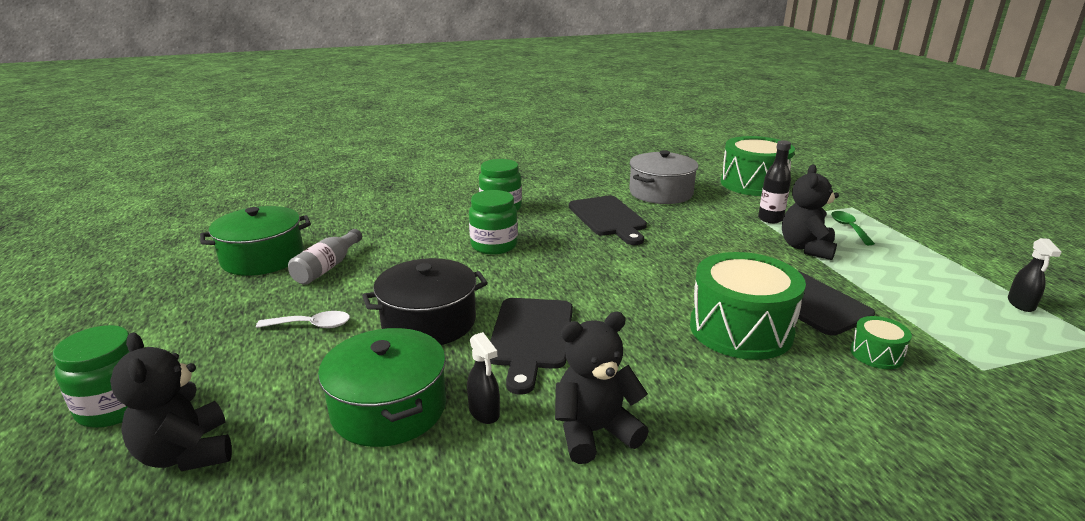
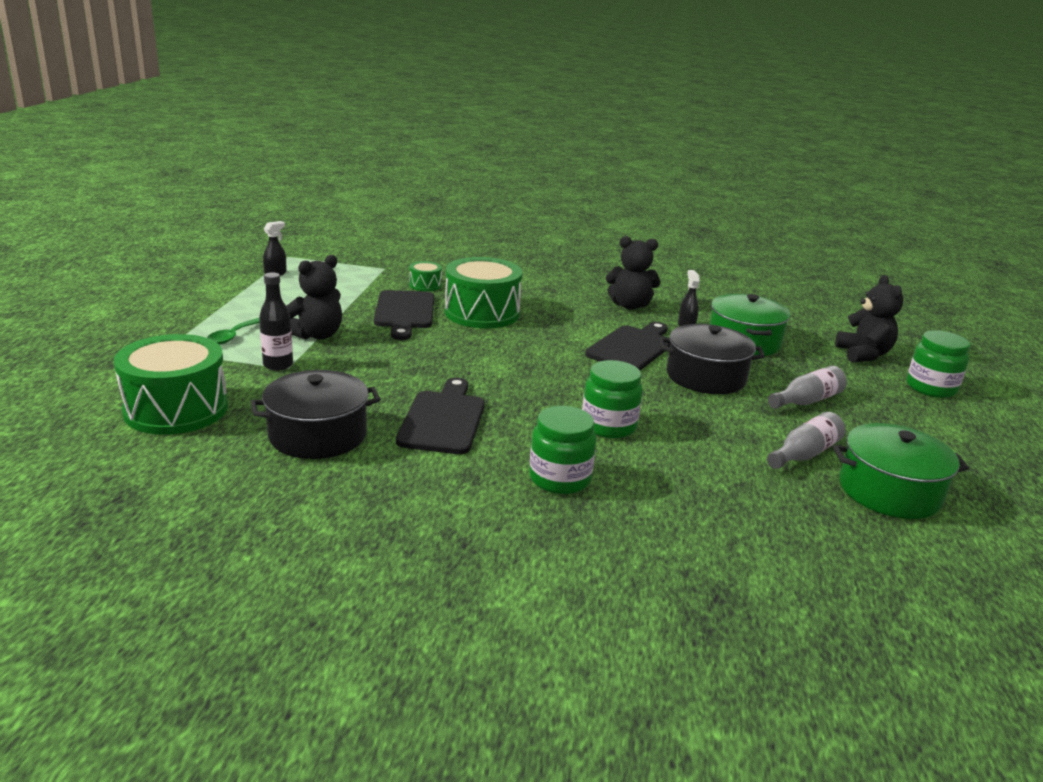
camera: 155 degrees left, 0 degrees up
(312, 325) = (806, 401): white spoon -> grey bottle
(661, 193) = (318, 435): grey pot -> black pot

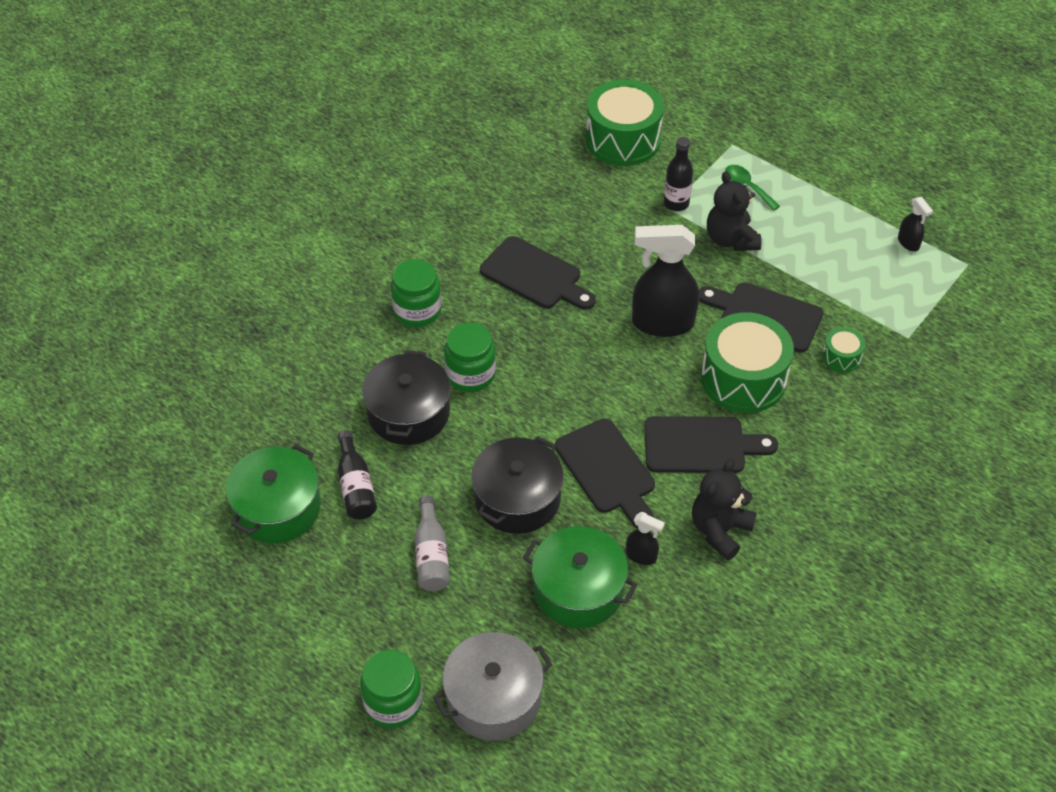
camera: 120 degrees right, 25 degrees up
(318, 435) = (548, 202): black pot -> black pot (408, 413)
(451, 349) = (662, 323): none -> black spray bottle
(565, 319) = (700, 445): none -> black cutting board
(804, 454) = (356, 486): grey bottle -> black bottle
(863, 354) = (493, 698): black teddy bear -> grey pot

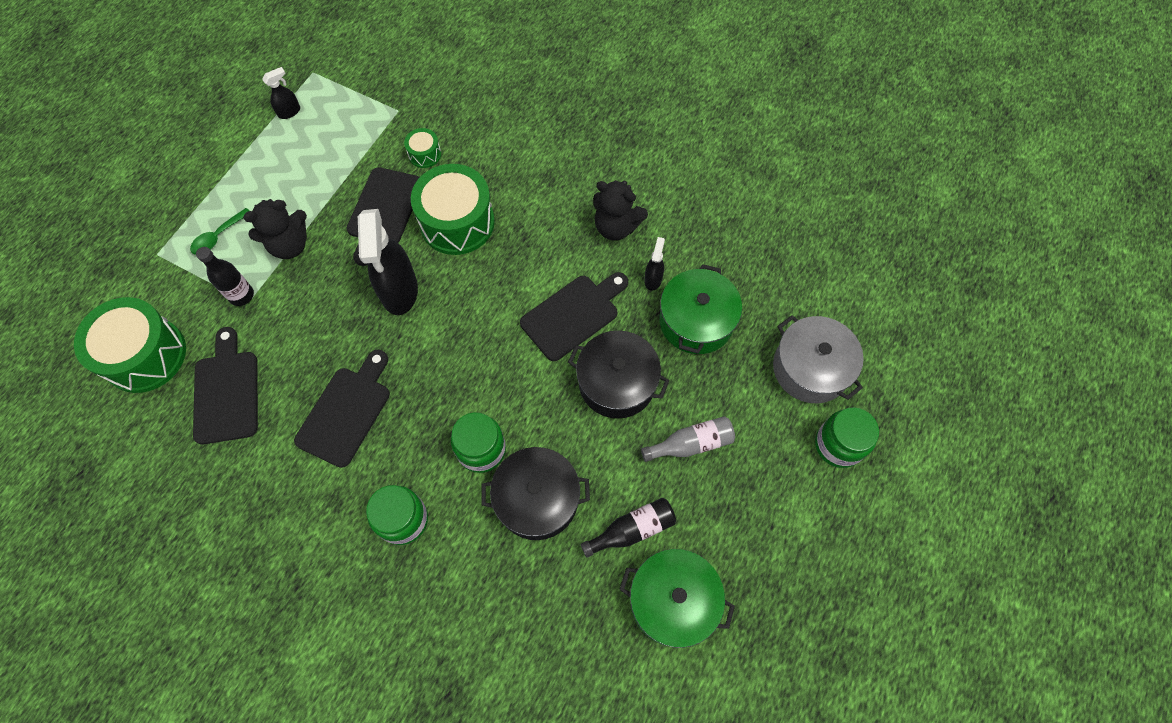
camera: 100 degrees left, 15 degrees up
(700, 445) = (534, 248): black cutting board -> black cutting board (226, 392)

